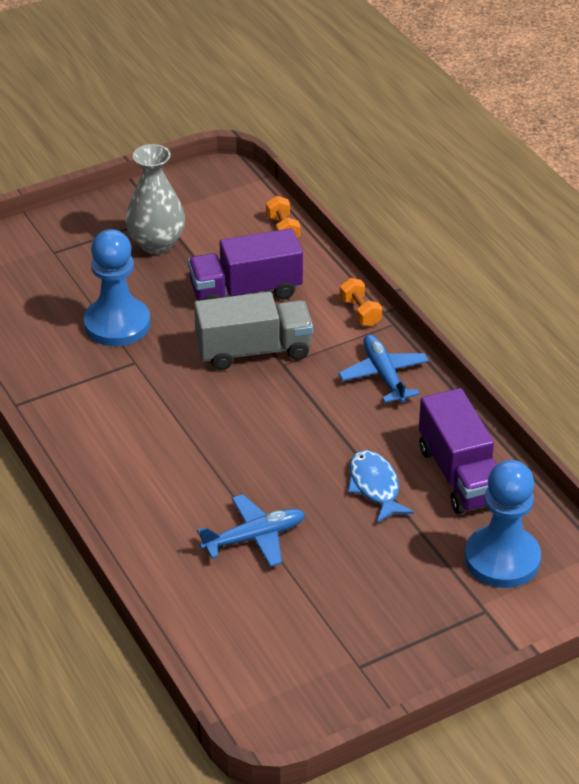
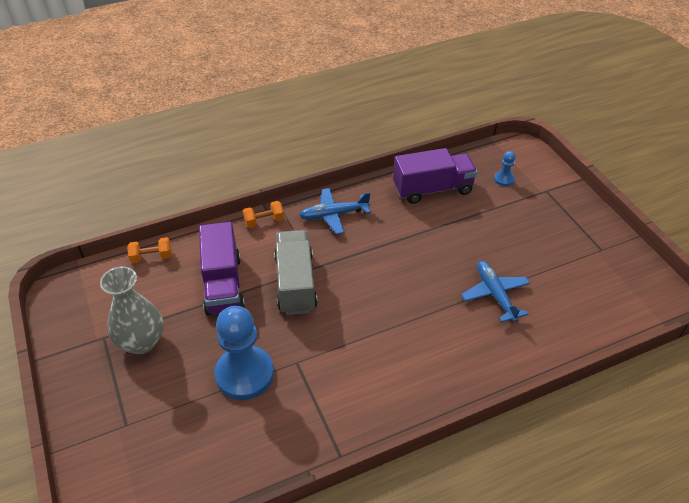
camera: 85 degrees left, 5 degrees up
(375, 486) = (443, 229): blue fish -> none
(502, 559) = (504, 179): blue pawn -> blue pawn, size x0.44

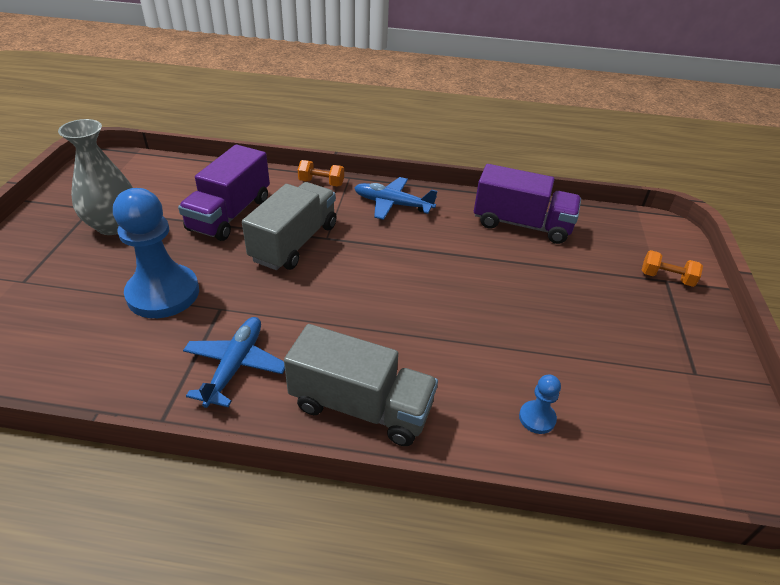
camera: 30 degrees right, 5 degrees down
(151, 257) = (197, 169): orange dumbbell -> orange dumbbell (666, 278)
(447, 376) = (361, 406): none -> grey truck
(495, 295) = (501, 353): blue plane -> blue plane (235, 366)
(504, 179) = (618, 248): blue pawn -> blue pawn (537, 418)

